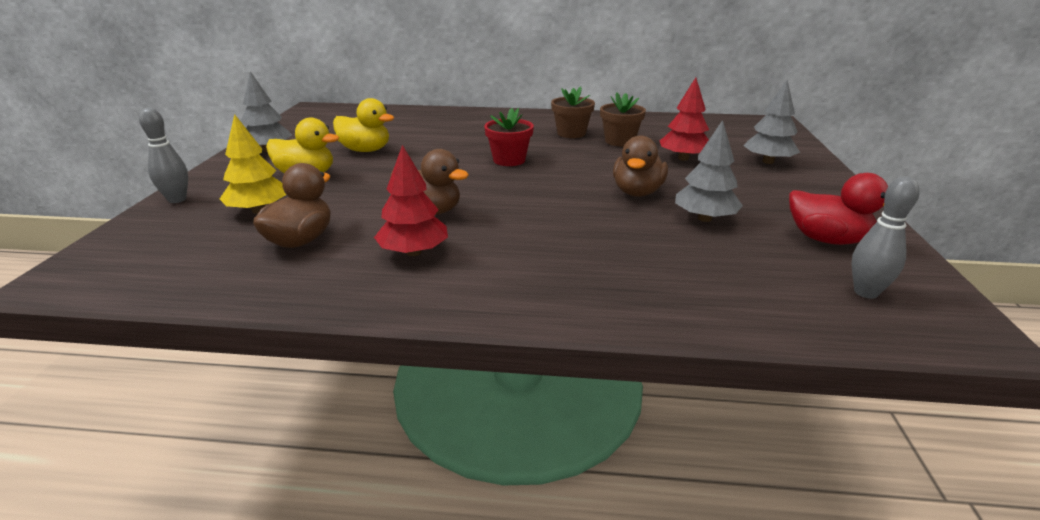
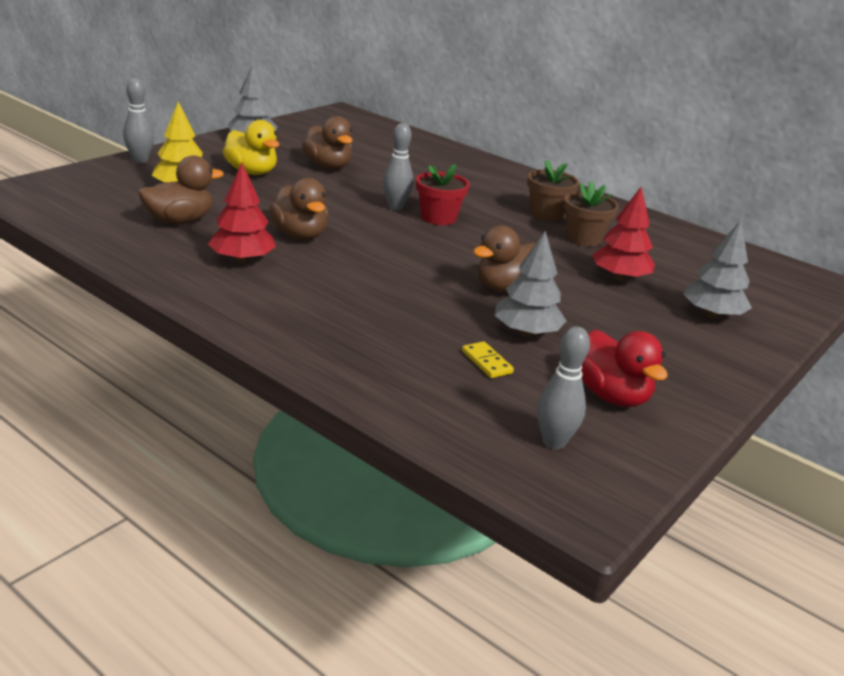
camera: 30 degrees right, 0 degrees up
(365, 150) = (328, 166): yellow duck -> brown duck
(466, 163) = (395, 207): none -> grey bowling pin
(723, 252) = (487, 362): none -> yellow domino

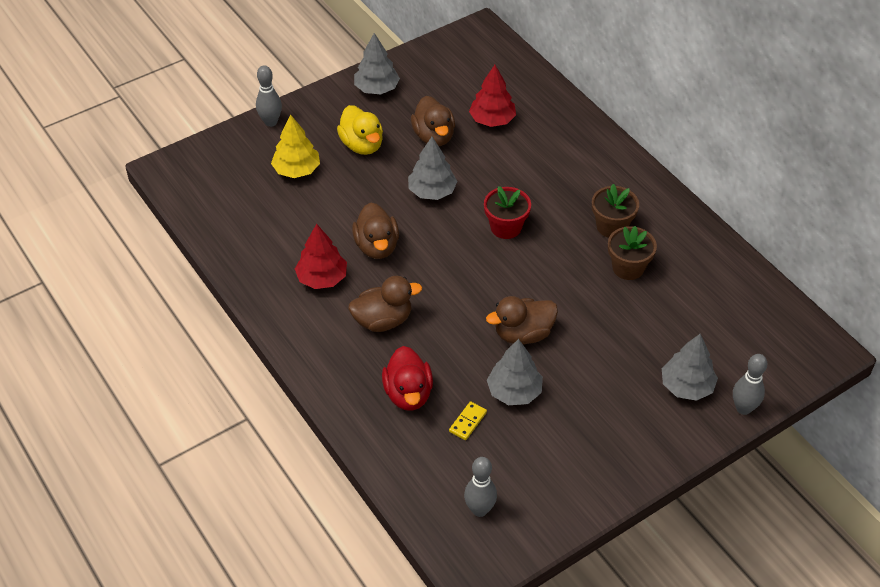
camera: 20 degrees right, 20 degrees up
(179, 221) = (285, 220): brown duck -> brown duck (383, 320)
(344, 198) = (432, 191): none -> grey tree
(395, 207) = (473, 208): grey bowling pin -> grey bowling pin (743, 408)
(487, 362) = (468, 422): yellow domino -> yellow domino turned 45 degrees clockwise
(612, 396) = (546, 470): red duck -> red duck (408, 394)
(619, 277) = (631, 328): red tree -> red tree (492, 120)

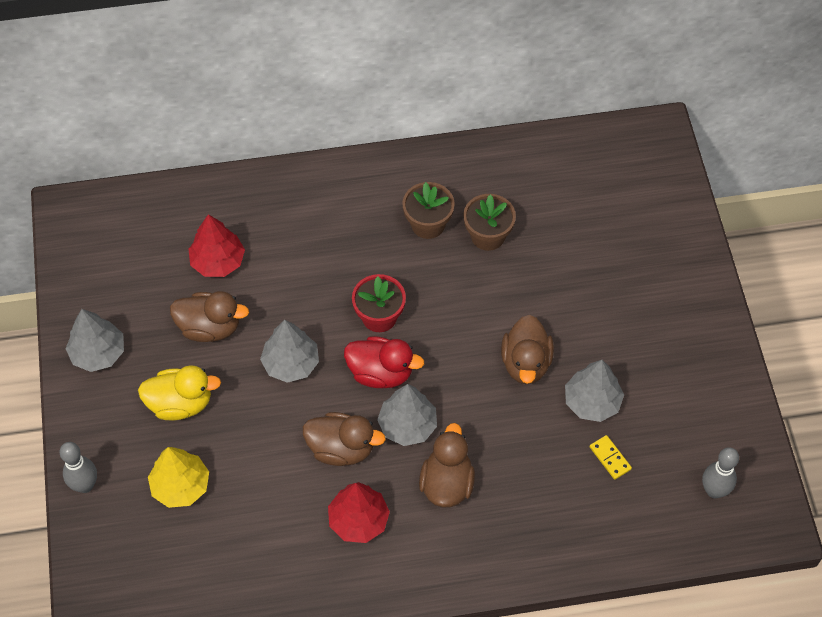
camera: 65 degrees left, 10 degrees up
(408, 394) = (552, 497): red duck -> red duck (381, 373)
(686, 386) = (650, 258): grey tree -> grey tree (407, 425)
(743, 408) = (693, 226): grey bowling pin -> none

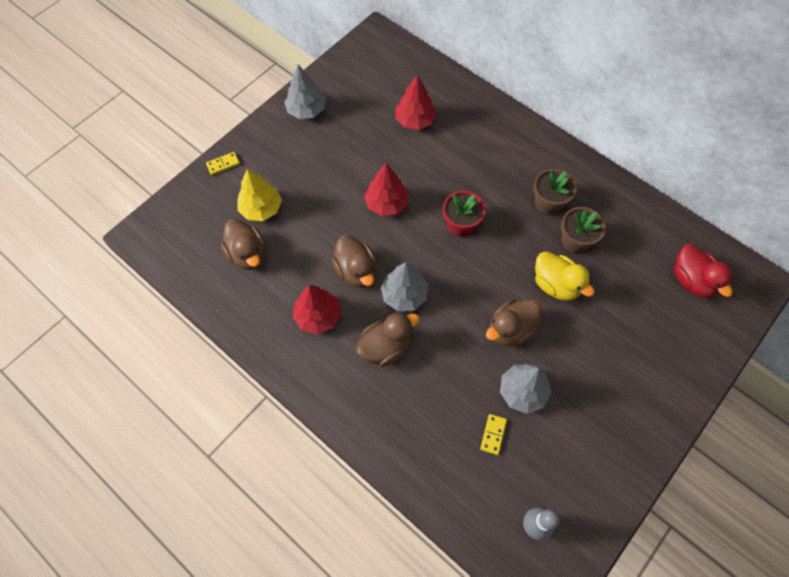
camera: 50 degrees right, 5 degrees up
(85, 485) = (223, 164): grey bowling pin -> yellow domino
(180, 403) = (311, 170): yellow duck -> yellow duck (556, 285)
(210, 327) = (371, 148): brown duck -> brown duck (248, 254)
(291, 363) = (386, 203): grey tree -> red tree
(381, 373) = (425, 254): red duck -> red duck (692, 280)

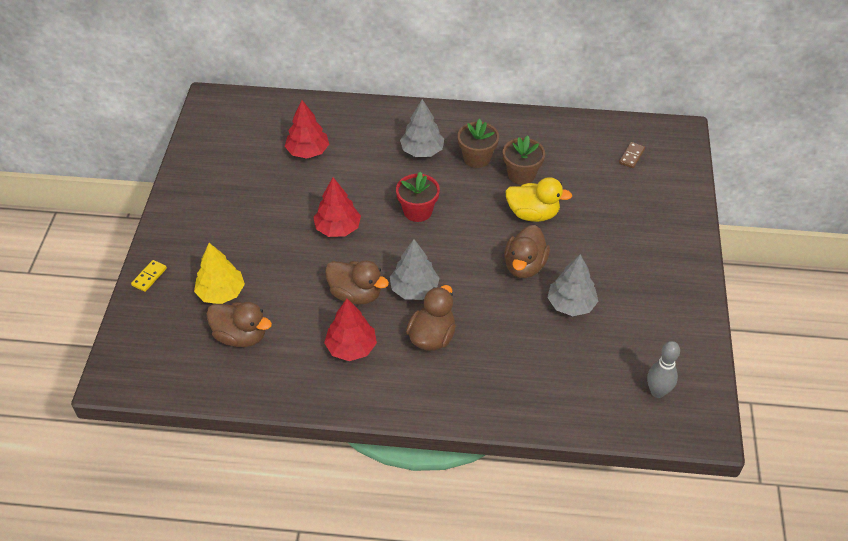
camera: 35 degrees left, 15 degrees down
(306, 110) = (195, 192): grey tree -> grey tree (422, 151)
(493, 434) = (574, 348): yellow domino -> none
(692, 280) = (631, 156): red duck -> brown domino

